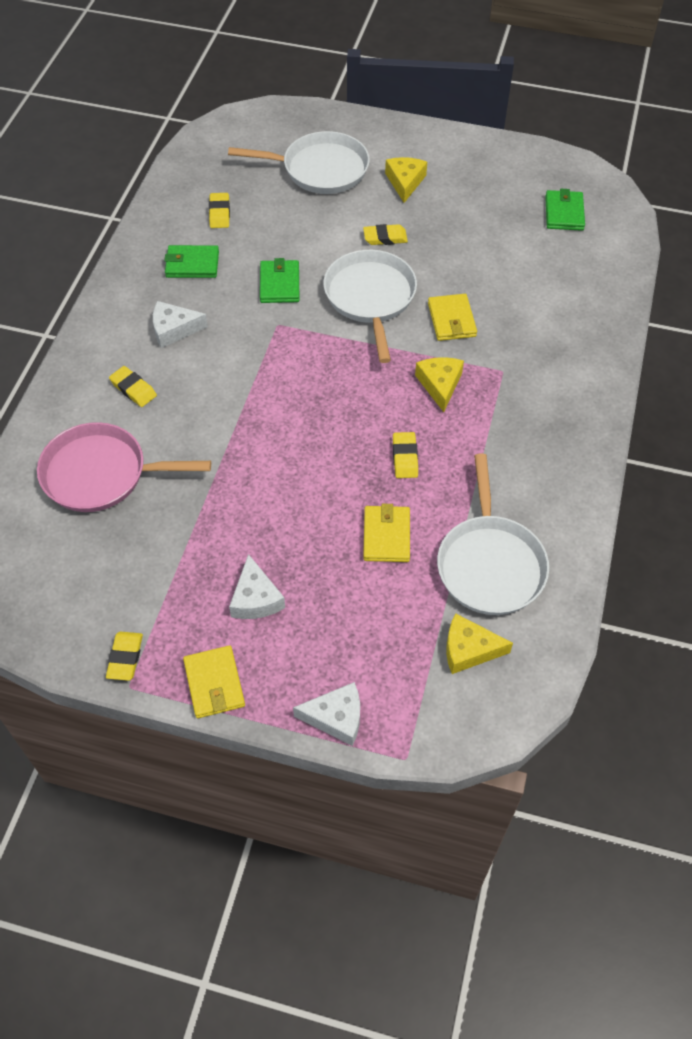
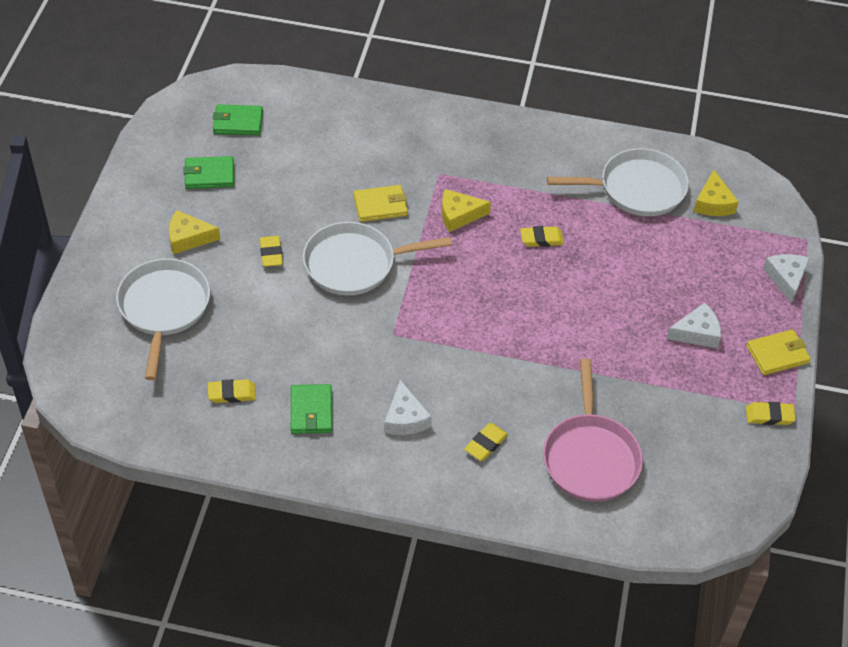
camera: 95 degrees left, 5 degrees down
(279, 284) = (338, 335): green wallet -> green wallet (209, 175)
(386, 536) = (622, 251): yellow wallet -> none

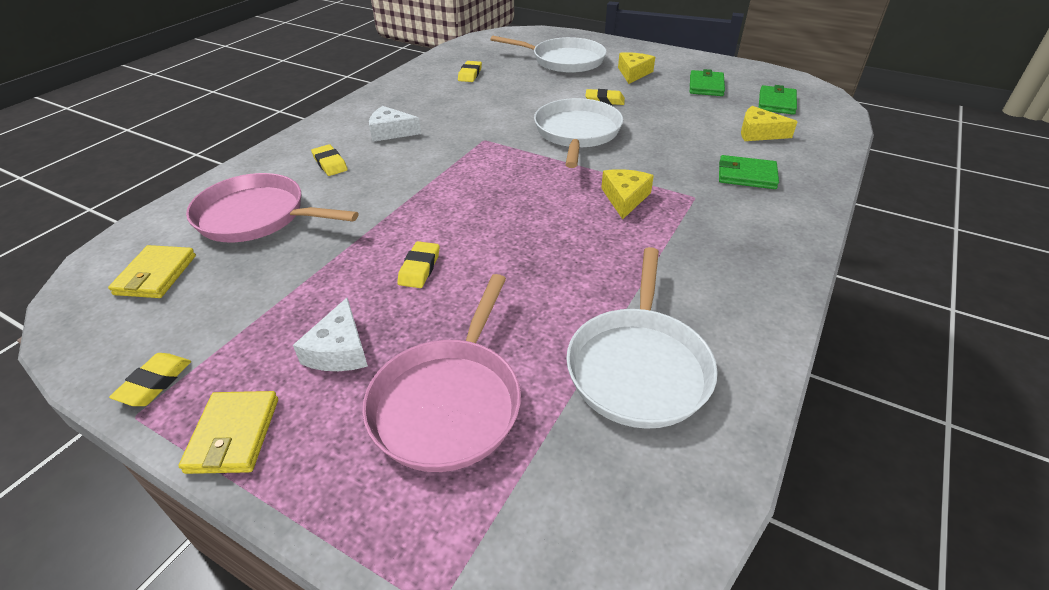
camera: 110 degrees right, 10 degrees down
(311, 411) = (431, 98): green wallet -> green wallet (746, 175)
(380, 206) = (651, 155): yellow wallet -> yellow wallet (156, 275)
(541, 239) = (568, 249): yellow eraser -> yellow eraser (419, 268)
(705, 266) = (449, 402): none -> pink pan
(713, 203) = (582, 465): yellow cheese -> yellow cheese (758, 133)
(786, 279) = (362, 517): white cheese -> none

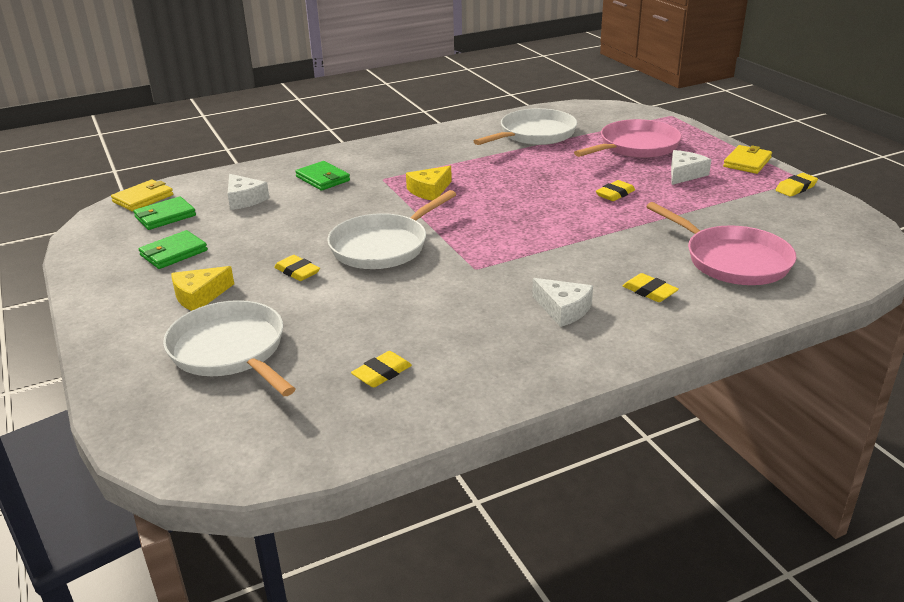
camera: 145 degrees left, 10 degrees down
(156, 275) = (815, 240): yellow wallet -> yellow wallet (143, 198)
(330, 163) = (649, 291): yellow eraser -> yellow eraser turned 45 degrees counterclockwise
(758, 133) = (244, 199): yellow cheese -> white cheese

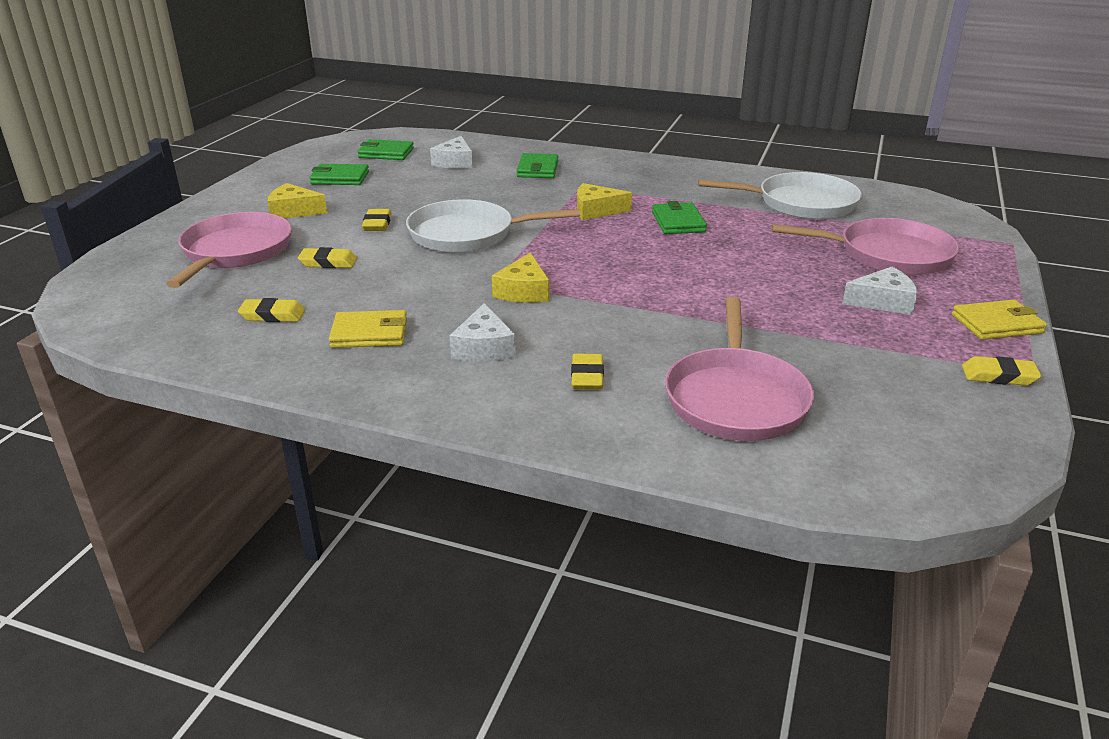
camera: 45 degrees right, 0 degrees up
(143, 198) = (399, 137): yellow wallet -> yellow wallet (369, 333)
(230, 351) = (235, 252): white pan -> pink pan
(494, 176) = (678, 222): none -> green wallet
(506, 264) = (523, 291): none -> yellow cheese
(615, 194) = (758, 285): yellow eraser -> yellow eraser (328, 262)

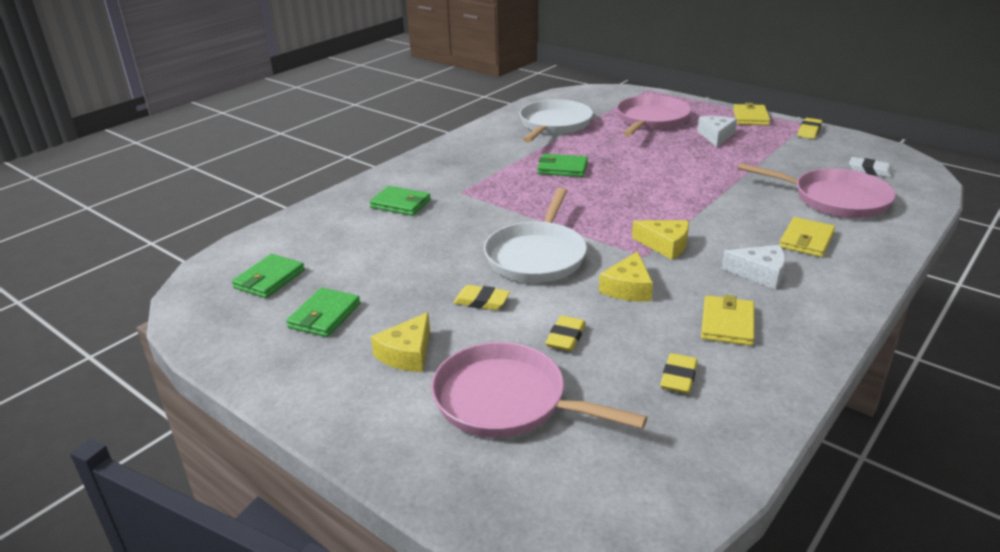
camera: 70 degrees left, 0 degrees up
(455, 162) = (340, 242): white cheese -> none
(587, 376) = (806, 240): yellow eraser -> yellow wallet
(596, 210) = (519, 194): yellow cheese -> yellow cheese (628, 288)
(881, 433) = (870, 170): none -> white eraser

